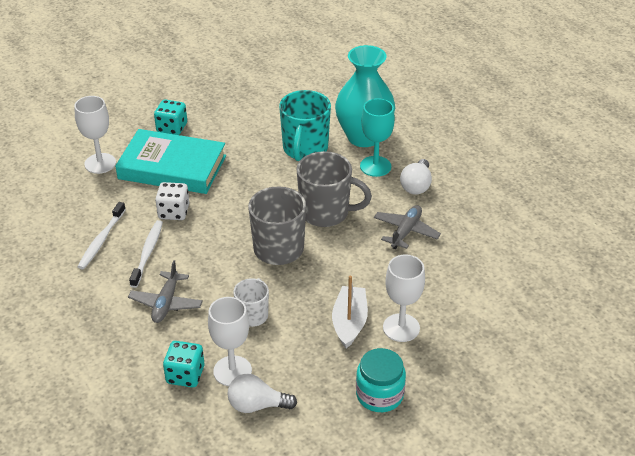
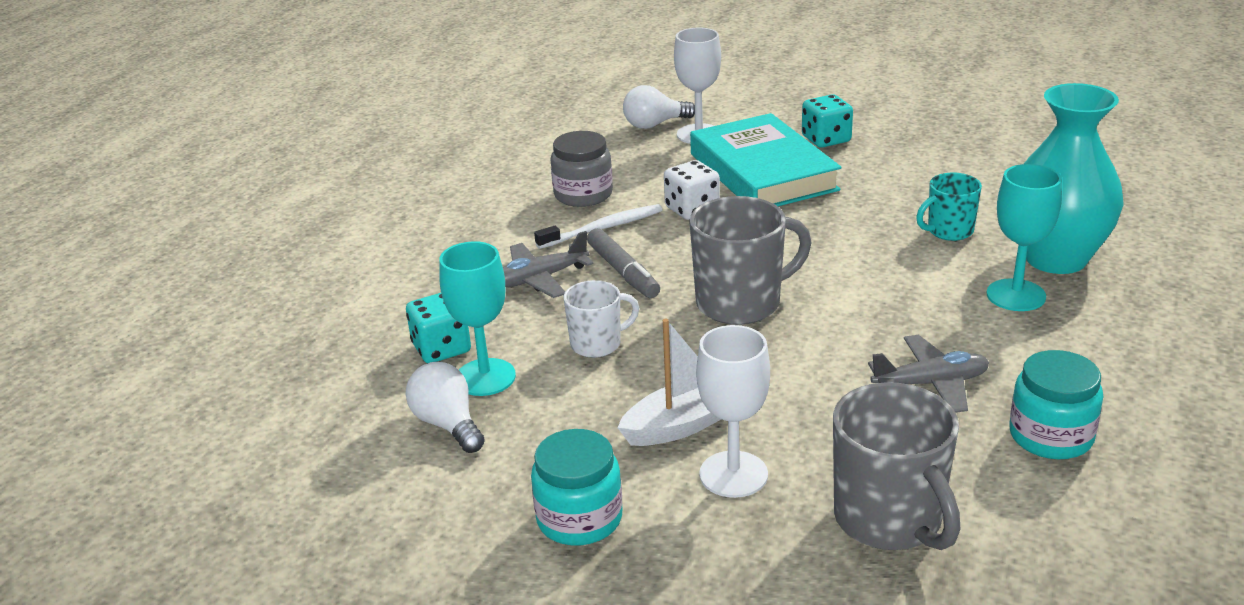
camera: 55 degrees right, 10 degrees down
(101, 240) = (583, 194): white toothbrush -> grey jar
(200, 270) = (623, 272): none -> grey marker
(232, 371) = (485, 377): white goblet -> turquoise goblet
(305, 149) = (949, 231): turquoise mug -> turquoise mug, size x0.58
(326, 213) = (859, 304): grey mug -> grey mug (889, 520)
(416, 186) = (1039, 346): white light bulb -> white light bulb (654, 124)
(472, 224) = (1051, 436): none -> turquoise jar

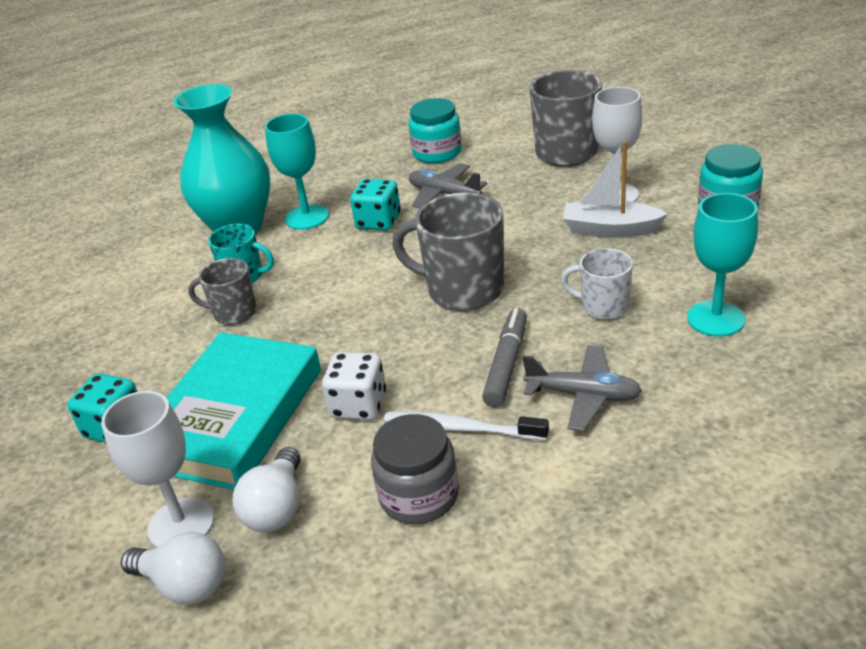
camera: 135 degrees left, 5 degrees up
(441, 348) = (734, 362): turquoise dice -> turquoise dice (378, 222)
(448, 424) = (773, 294): white light bulb -> white light bulb (277, 507)
(895, 209) = (233, 313): none -> grey mug

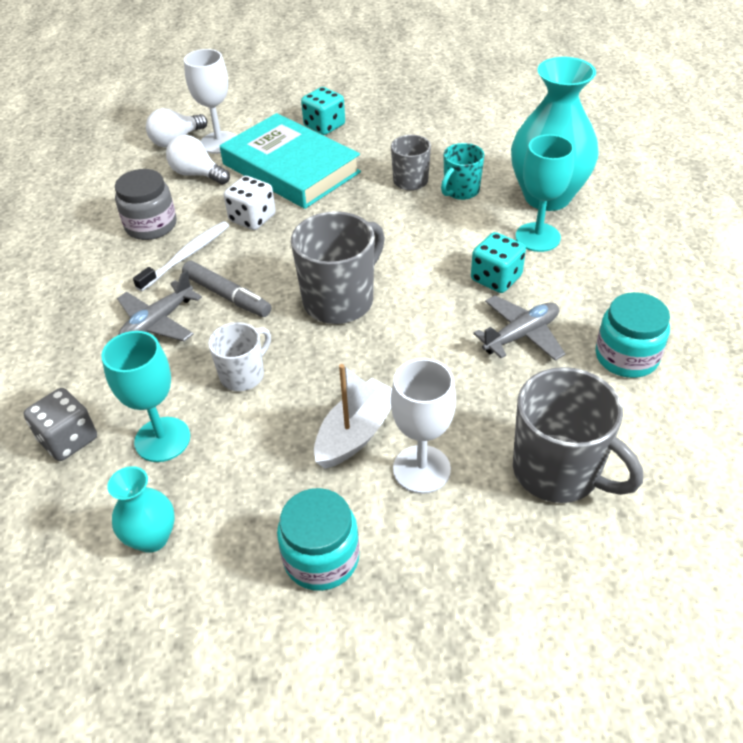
camera: 110 degrees right, 10 degrees up
(778, 375) = (68, 439): none -> grey dice
(802, 280) = (152, 538): none -> turquoise vase

